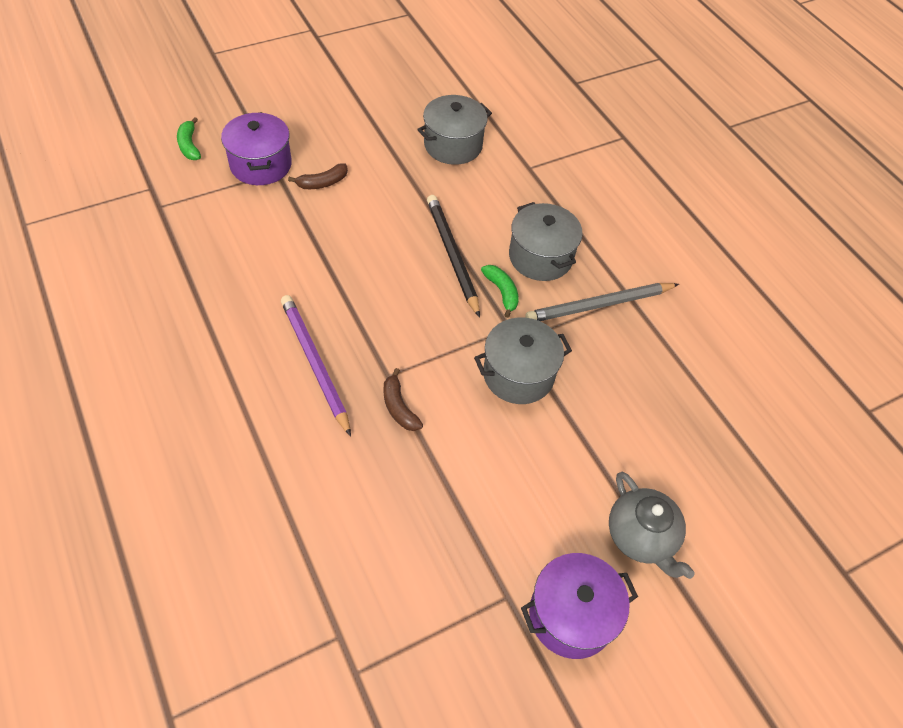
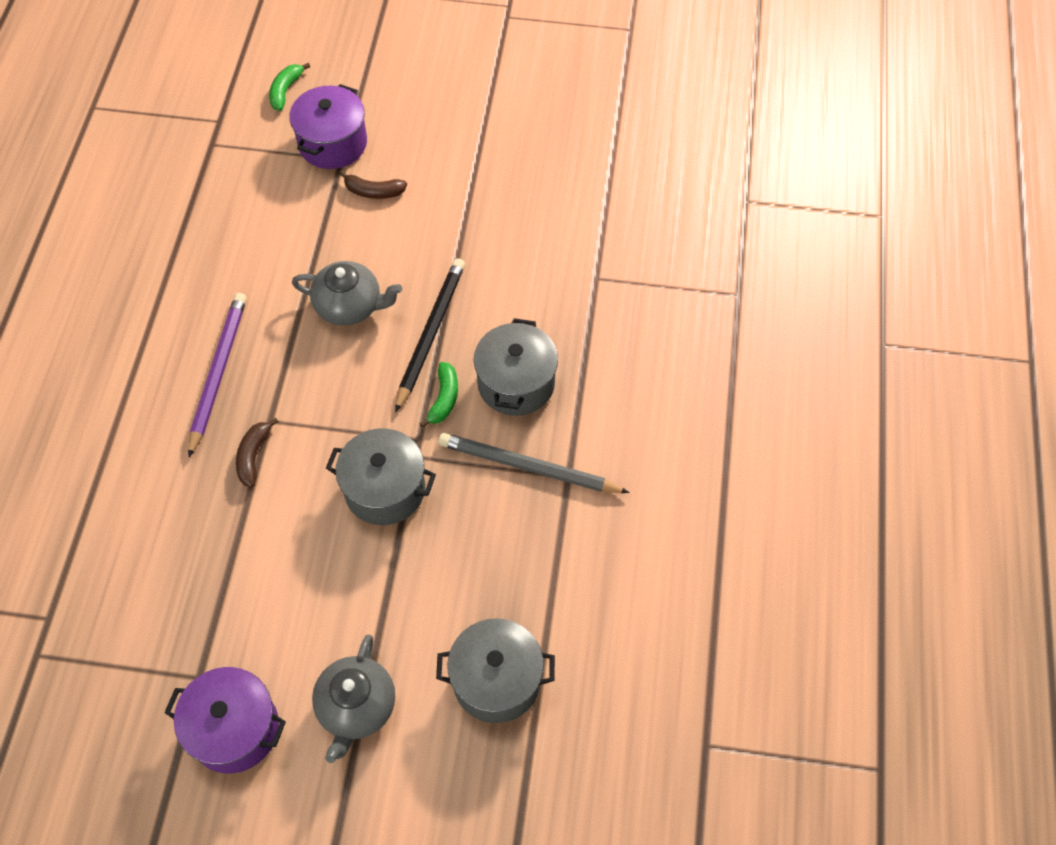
camera: 40 degrees right, 5 degrees up
(376, 266) = (350, 306): none -> grey teapot
(453, 145) = (538, 212): grey pot -> grey pot (496, 680)

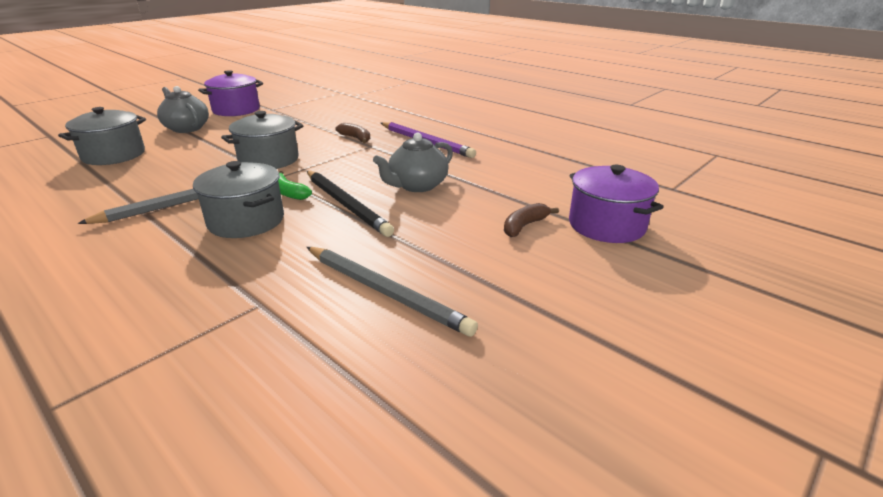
camera: 125 degrees right, 30 degrees down
(285, 91) = (701, 223): green banana -> none
(528, 223) = (385, 292): none -> grey pencil

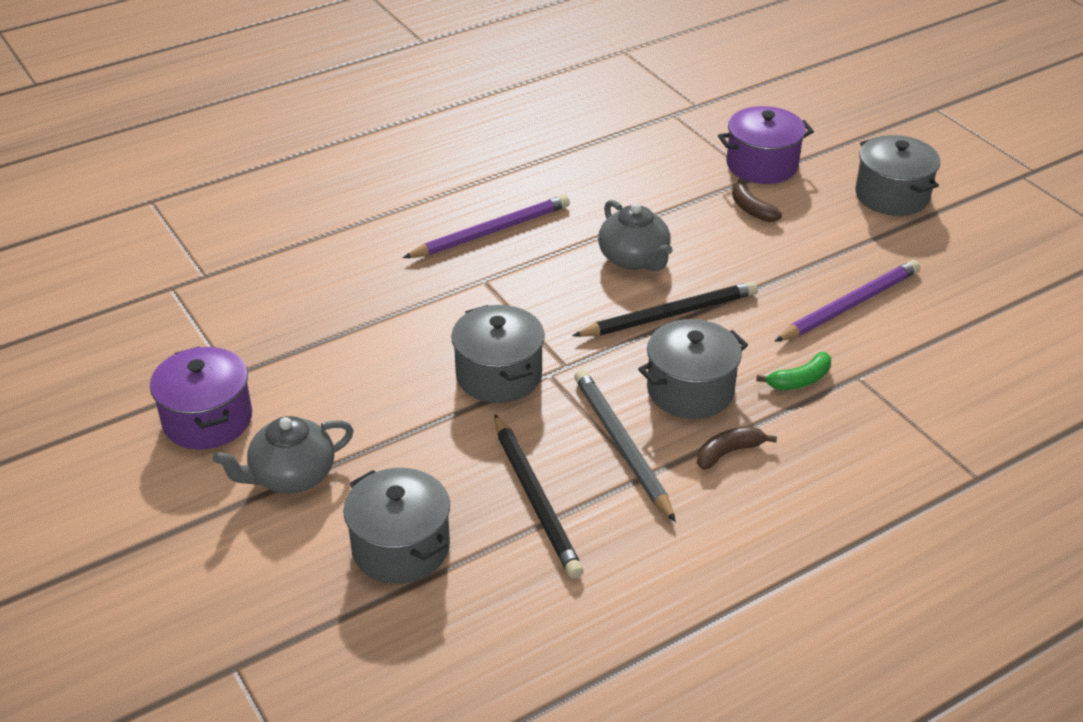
camera: 75 degrees left, 10 degrees up
(138, 182) = (536, 499): none -> black pencil
(288, 193) = (621, 358): green banana -> green banana (799, 380)
(356, 138) = (444, 290): brown banana -> brown banana (728, 452)
(385, 292) = (849, 305): grey pencil -> purple pencil
(627, 310) = (892, 195): none -> grey pot

